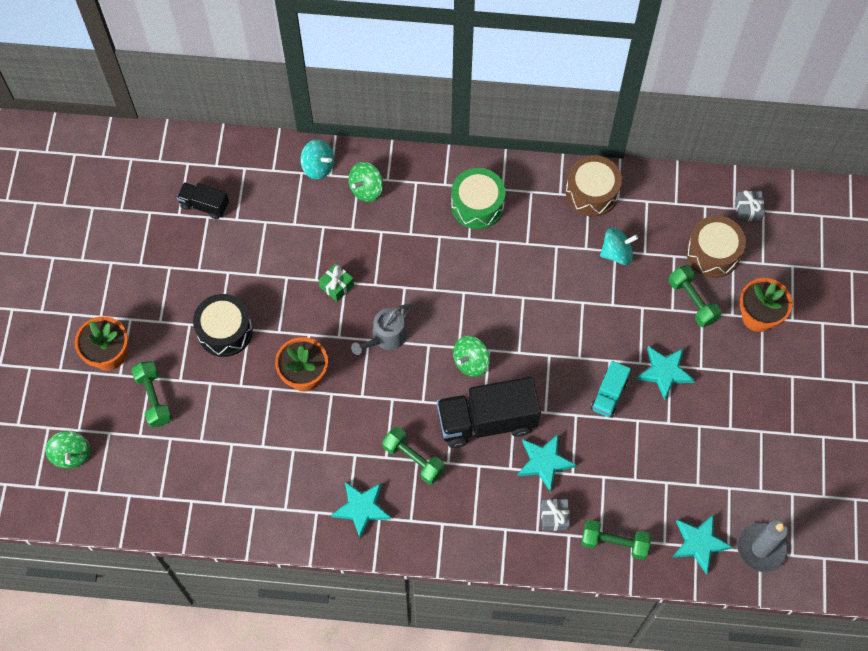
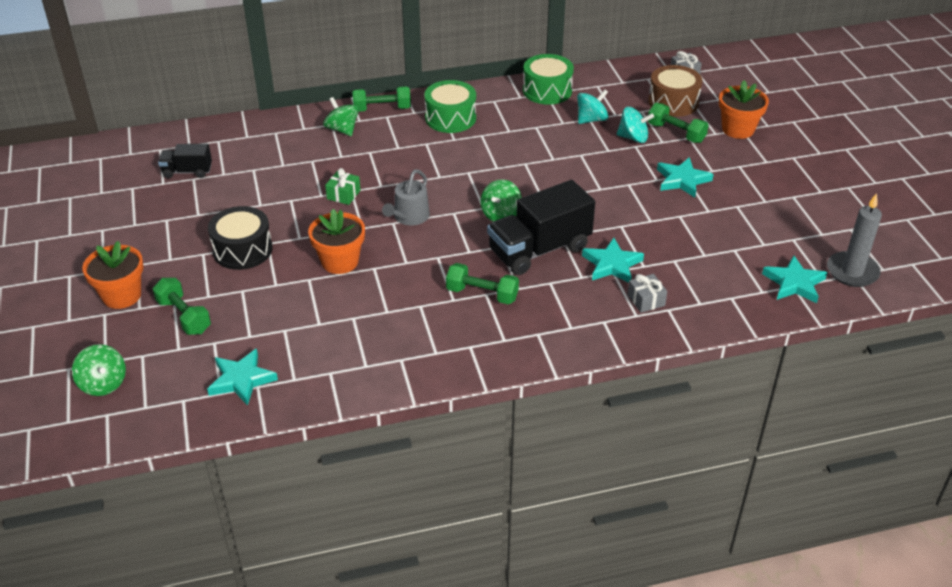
camera: 20 degrees left, 25 degrees down
(318, 166) = (289, 126): turquoise spinning top -> turquoise spinning top (633, 138)
(362, 508) = (448, 344): turquoise star -> turquoise star (241, 380)
(366, 189) = (342, 129): green spinning top -> green spinning top turned 120 degrees clockwise
(592, 192) = (547, 90): brown drum -> green drum
(609, 395) = (642, 206): turquoise truck -> none
(614, 543) = (715, 303): green dumbbell -> green dumbbell (382, 109)

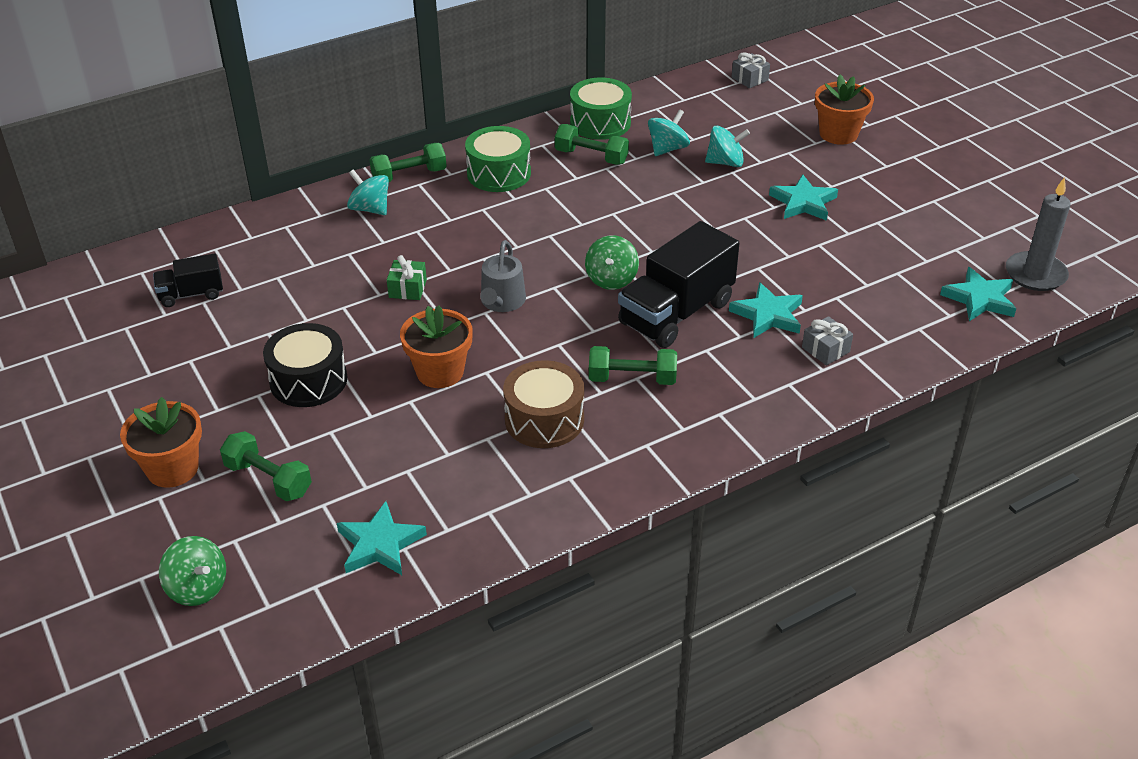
camera: 15 degrees left, 0 degrees up
(342, 129) = (370, 209): green spinning top -> turquoise spinning top
(673, 102) = (752, 114): brown drum -> brown drum (544, 419)
(676, 133) = (771, 149): green dumbbell -> green dumbbell (591, 157)

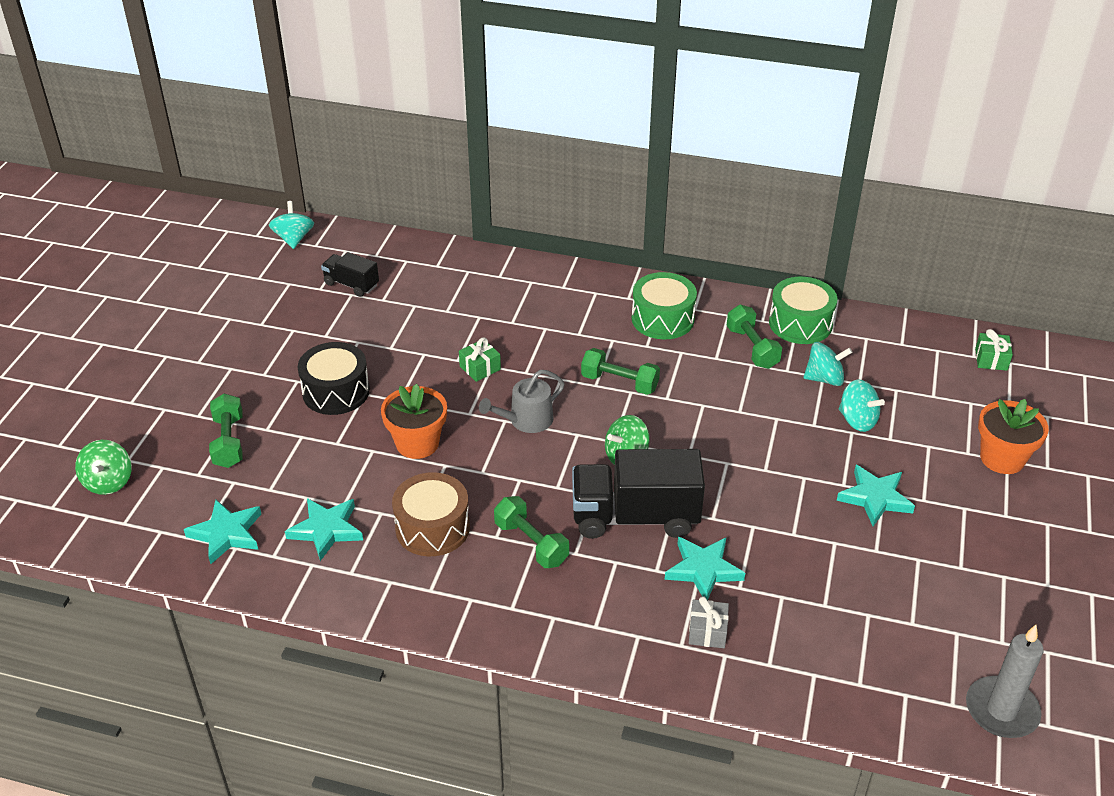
camera: 45 degrees right, 0 degrees up
(172, 469) = (193, 396): orange flower pot -> none
(370, 209) = (537, 292): turquoise spinning top -> turquoise spinning top (294, 239)
(409, 176) = (597, 282): green dumbbell -> green dumbbell (619, 383)
(749, 79) = (991, 359): grey gift -> green gift
(979, 299) = (910, 691): turquoise star -> turquoise star (326, 530)

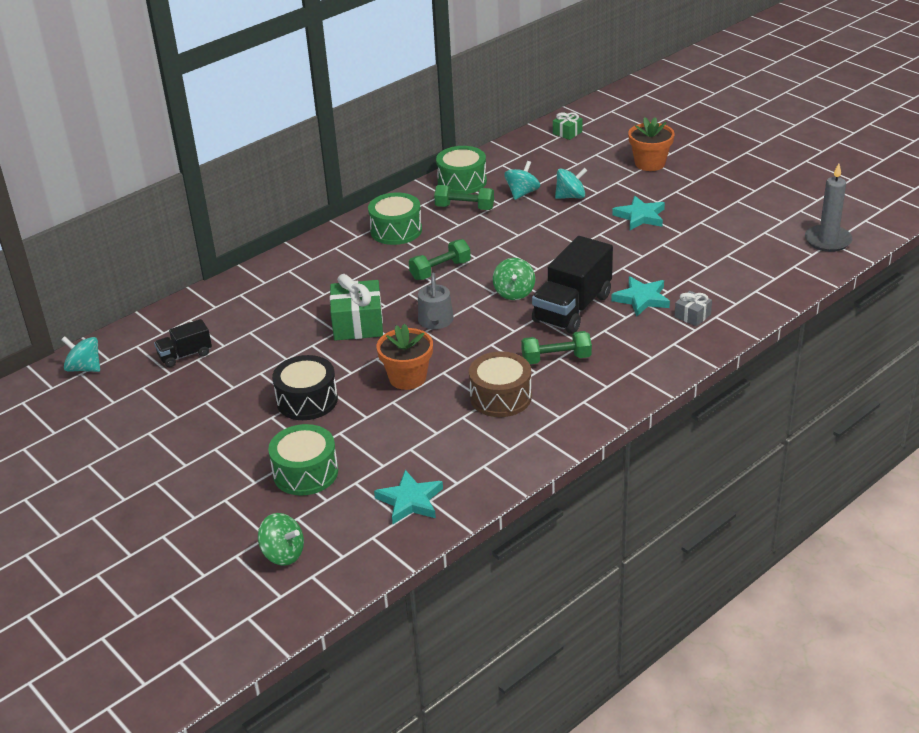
camera: 55 degrees left, 5 degrees down
(229, 442) = (305, 473): green dumbbell -> green drum
(326, 530) = (455, 448): turquoise star -> none
(480, 368) = (358, 324): green gift -> green gift, size x1.90

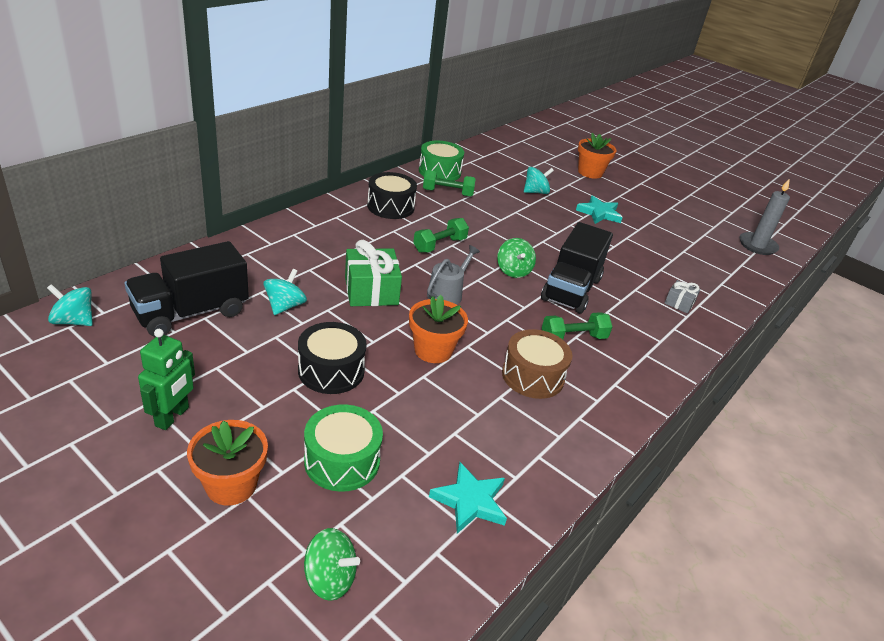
camera: 15 degrees left, 0 degrees up
(167, 443) = (172, 417): none -> green robot
(185, 355) = (191, 313): black truck -> black truck, size x1.91
(212, 492) = (231, 485): none -> orange flower pot
(396, 230) = (390, 207): green drum -> black drum
(435, 321) = (447, 293): grey watering can -> grey watering can turned 135 degrees counterclockwise
(522, 193) = (494, 186): turquoise spinning top -> turquoise spinning top (285, 306)
(567, 133) = (516, 143): green gift -> none
(641, 299) = (629, 284): turquoise star -> none

